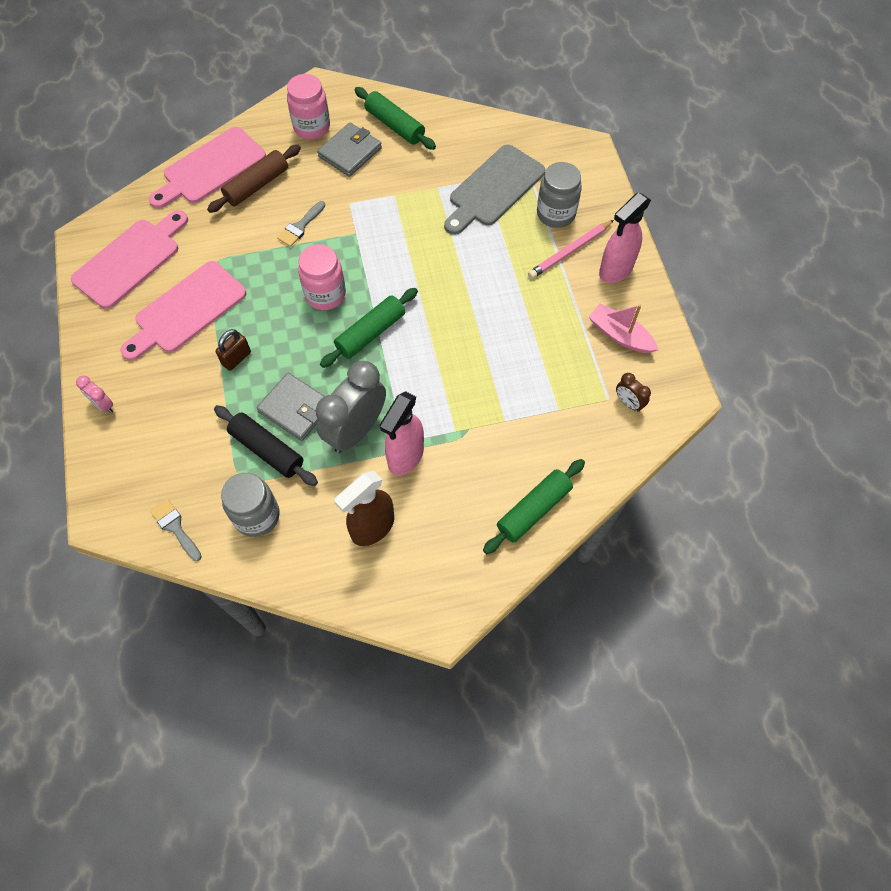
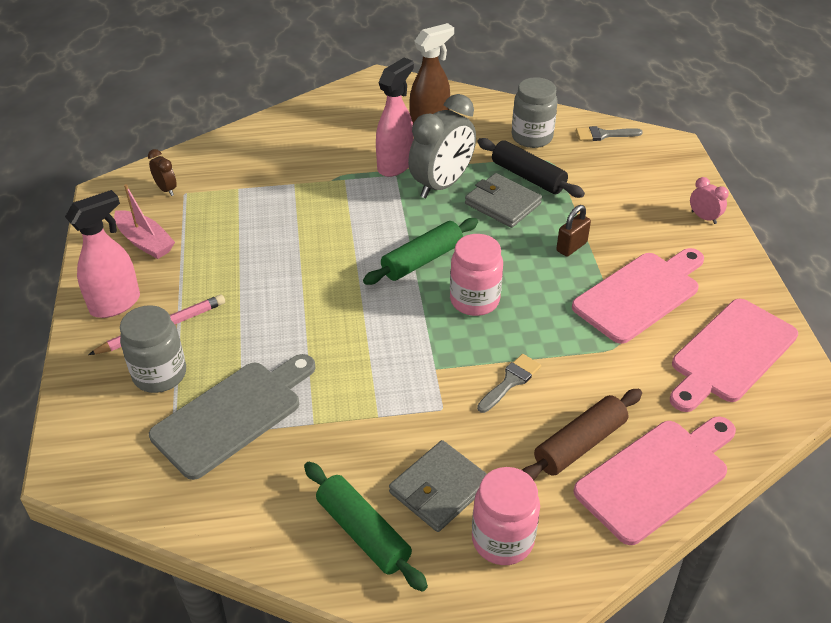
camera: 175 degrees left, 20 degrees down
(175, 527) = (603, 135): grey brush -> grey brush turned 120 degrees clockwise
(533, 510) = (286, 128): green rolling pin -> none

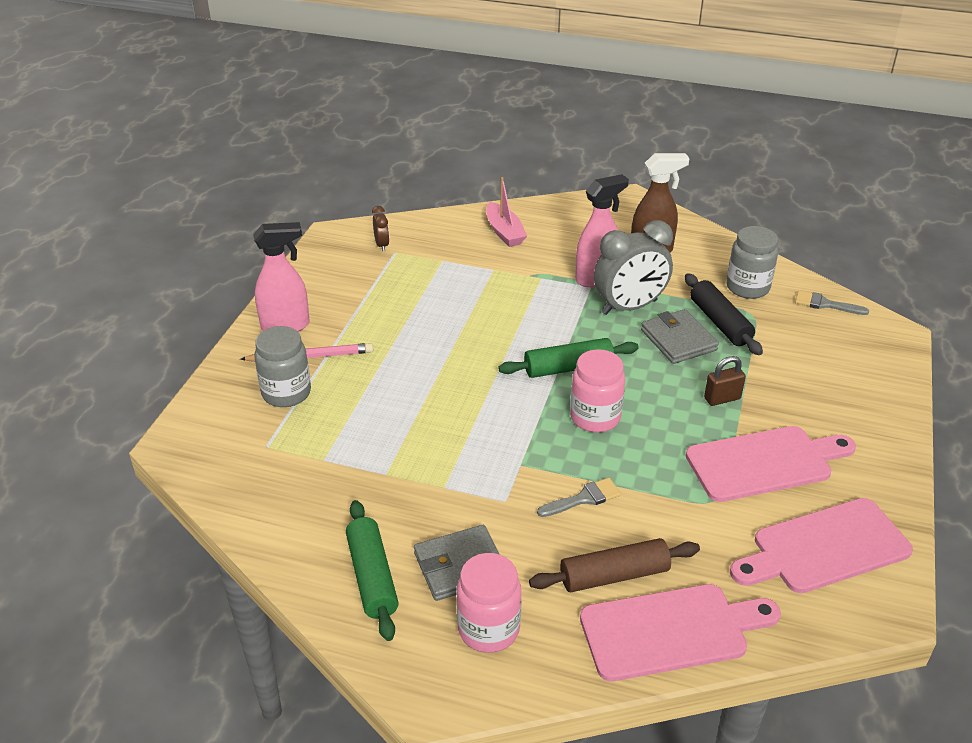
camera: 25 degrees right, 5 degrees down
(145, 242) = (339, 283): pink boat -> pink boat (504, 232)
(233, 415) = (324, 444): grey cutting board -> none
(704, 217) = (883, 412): pink clock -> none

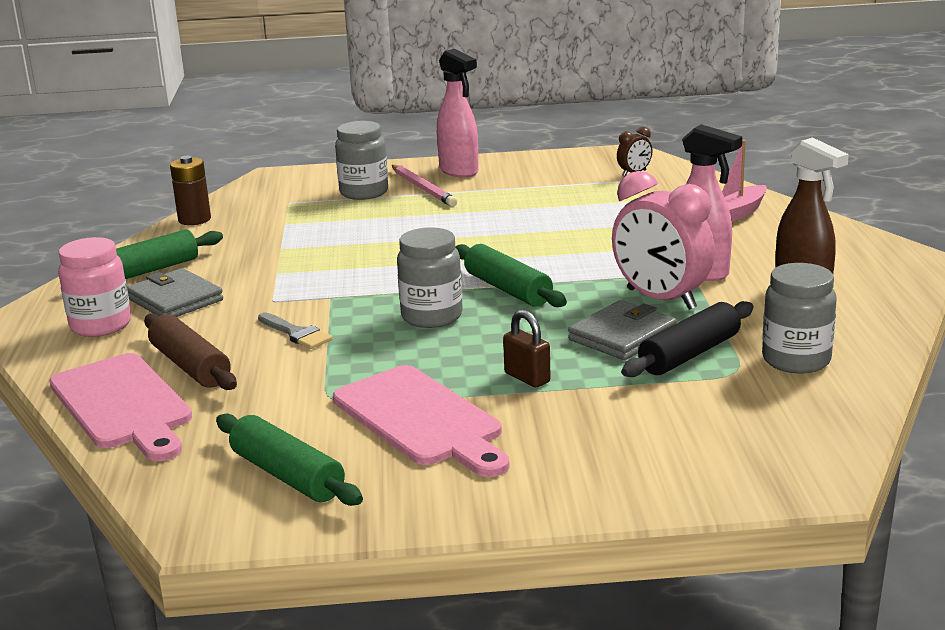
camera: 70 degrees right, 15 degrees down
(253, 522) = (194, 219): none -> brown battery
(595, 417) = (432, 317): pink jar -> grey jar
(629, 307) = (660, 299): grey clock -> pink clock
(824, 548) = (287, 475): pink cutting board -> green rolling pin
(825, 304) = (824, 419): grey brush -> none

